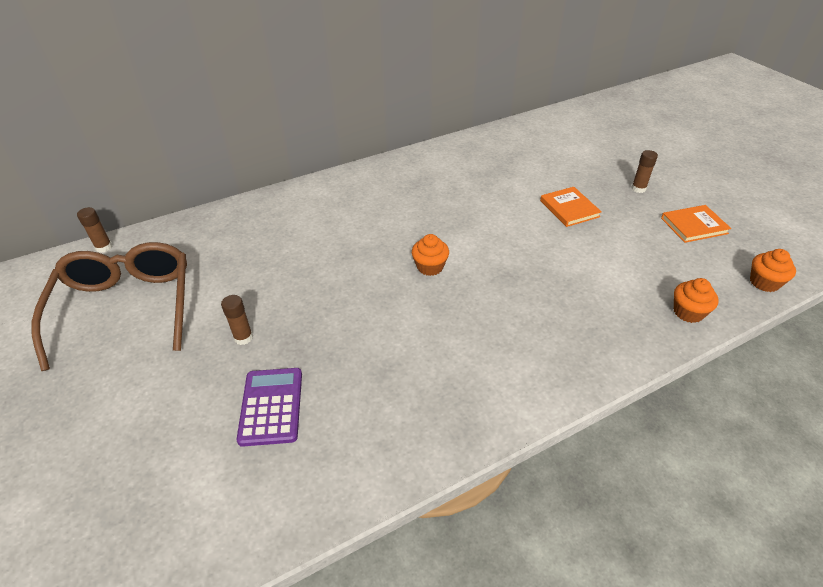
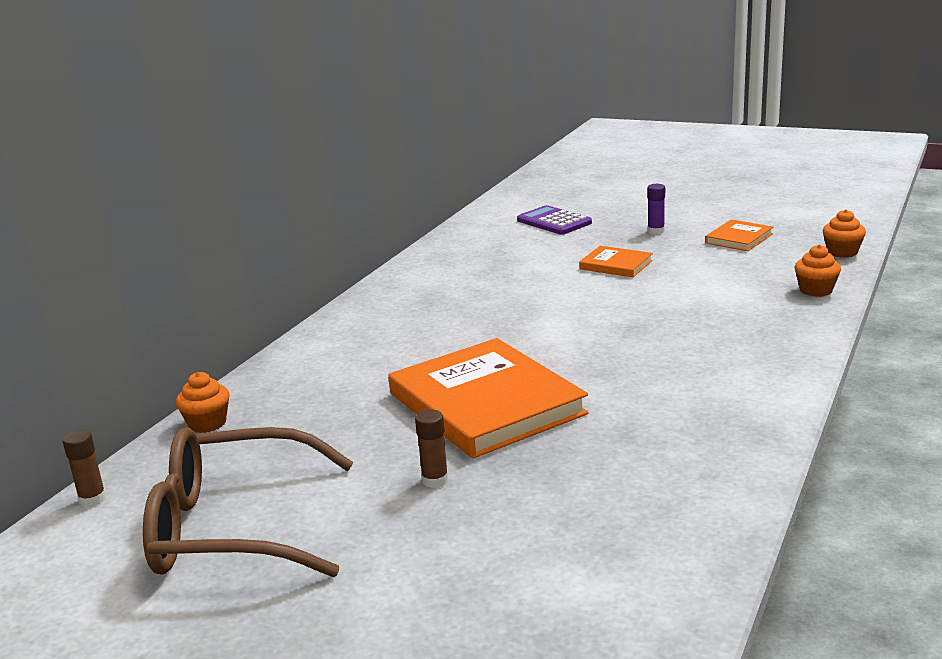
camera: 35 degrees left, 20 degrees down
(126, 308) = (233, 527): brown glasses -> brown glasses turned 45 degrees counterclockwise
(271, 406) = (556, 507): purple calculator -> purple calculator (554, 222)
(341, 291) = (485, 404): none -> orange book
(430, 267) = (549, 351): orange cupcake -> orange cupcake (207, 423)
(638, 189) = (656, 231): brown glue stick -> purple glue stick

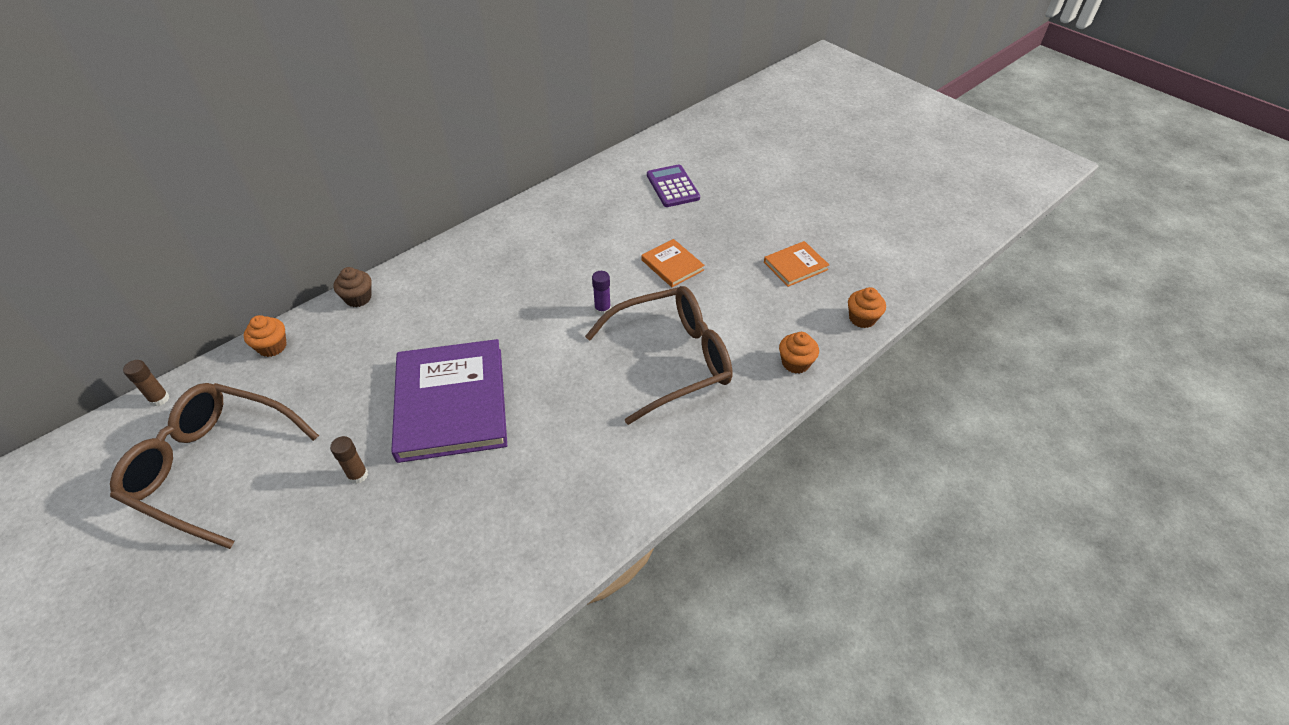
camera: 20 degrees right, 25 degrees up
(279, 365) = (358, 298): none -> brown cupcake
(485, 404) = (451, 403): orange book -> purple book
(656, 231) = (739, 230): purple glue stick -> purple glue stick (602, 309)
(692, 318) = (671, 360): none -> brown glasses

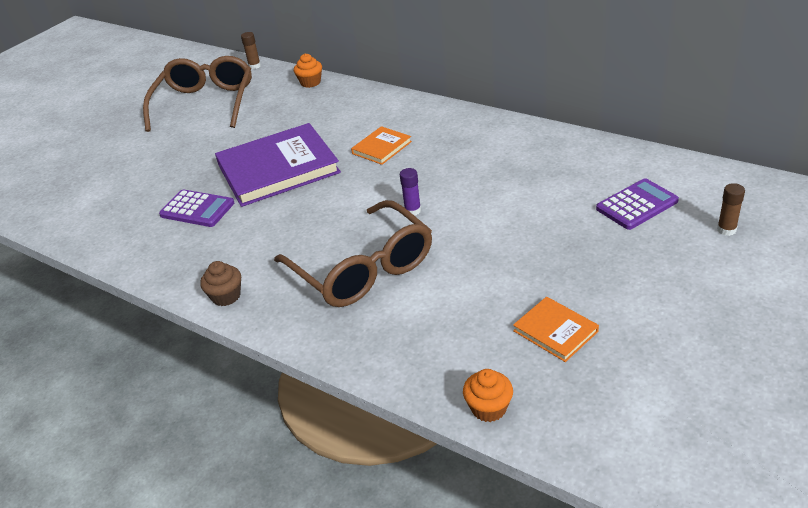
camera: 80 degrees right, 10 degrees down
(358, 298) = (371, 94): brown cupcake -> brown cupcake (226, 296)
(358, 475) = (206, 154): brown glue stick -> brown glue stick (726, 230)
(483, 492) = (197, 209): none -> purple calculator
(672, 265) = (500, 237): orange book -> orange book (381, 147)
(795, 363) = (390, 359): orange cupcake -> none

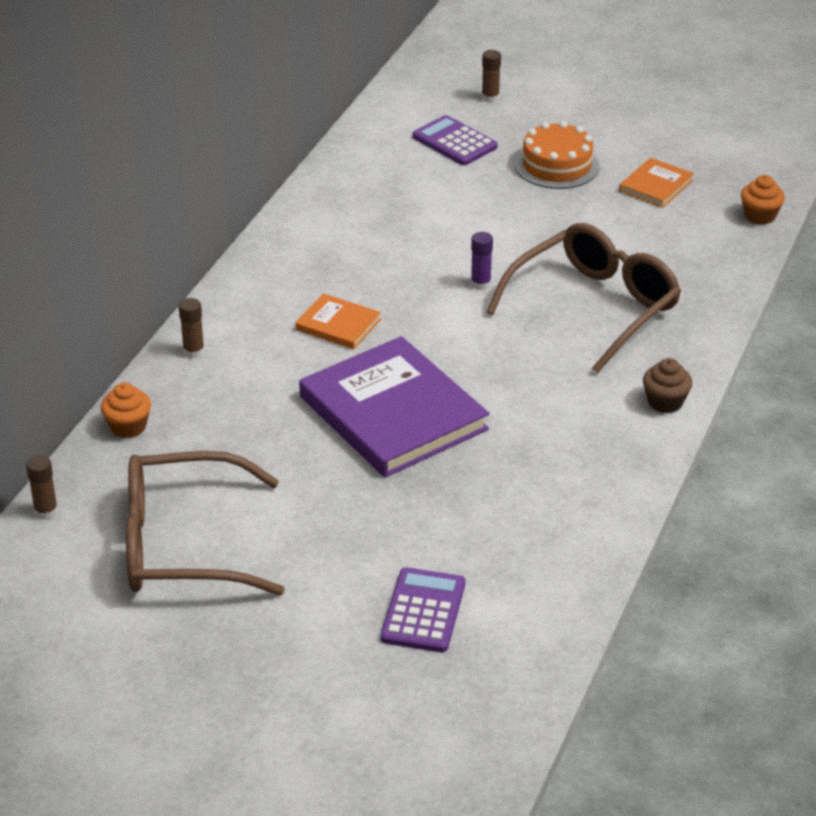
camera: 105 degrees left, 0 degrees up
(197, 209) = (498, 472): purple calculator -> purple calculator (423, 611)
(372, 98) = (194, 352): none -> brown glue stick
(596, 265) = (556, 165): none -> orange cake

